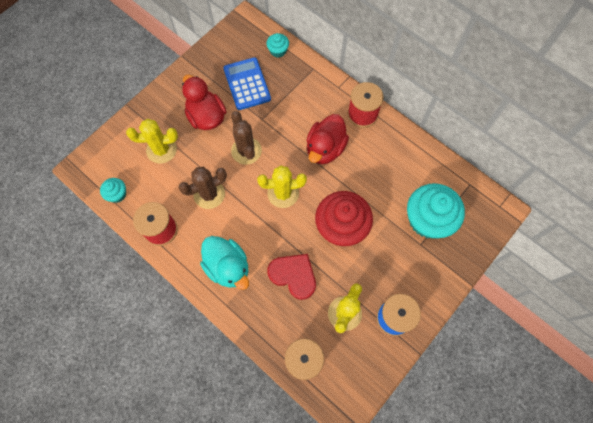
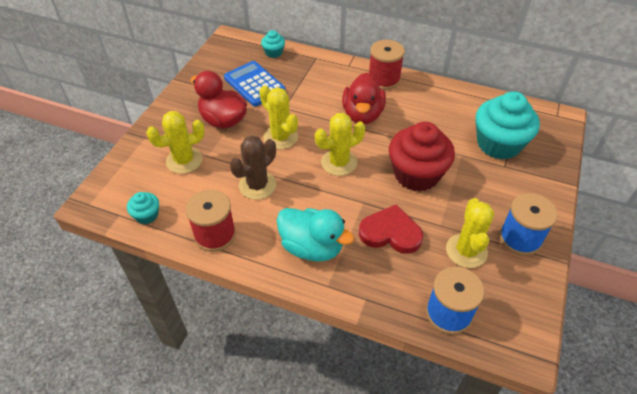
camera: 20 degrees left, 20 degrees down
(246, 151) = (280, 137): brown cactus -> yellow cactus

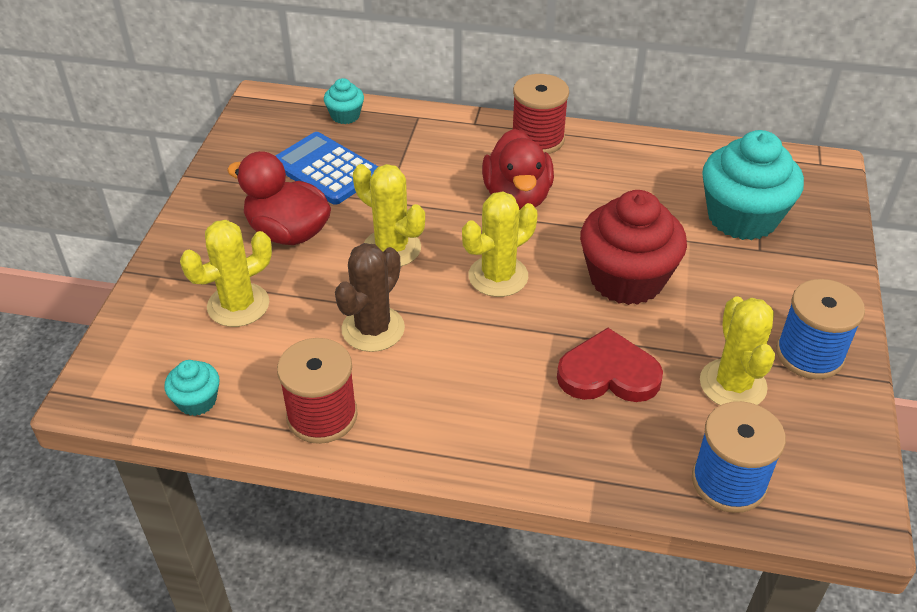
camera: 10 degrees left, 5 degrees down
(312, 247) = (488, 413): turquoise duck -> none

